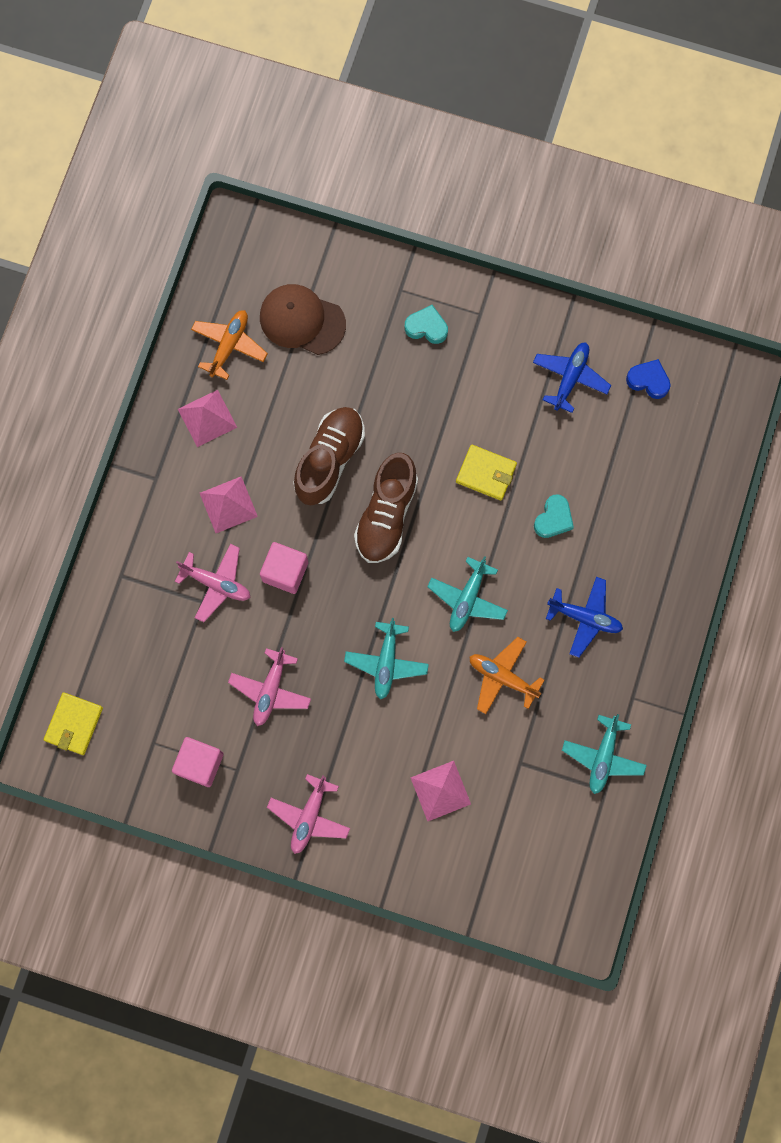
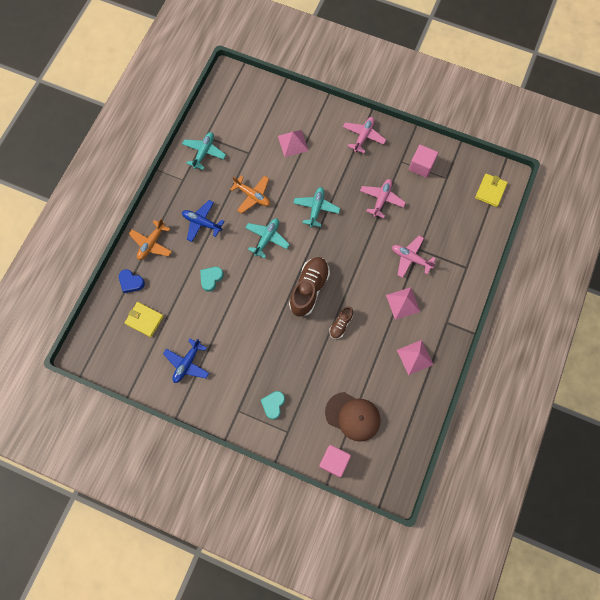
camera: 175 degrees left, 5 degrees down
(229, 345) = (400, 403): orange plane -> orange plane (151, 243)
(285, 571) = (370, 262): pink cube -> pink cube (334, 461)
(329, 460) = (340, 325): brown shoe -> brown shoe, size x0.53
(426, 327) = (273, 404): turquoise heart -> turquoise heart turned 90 degrees clockwise
(486, 473) = (247, 308): yellow wallet -> yellow wallet (144, 320)
(648, 380) = (139, 357): blue heart -> blue heart (131, 282)

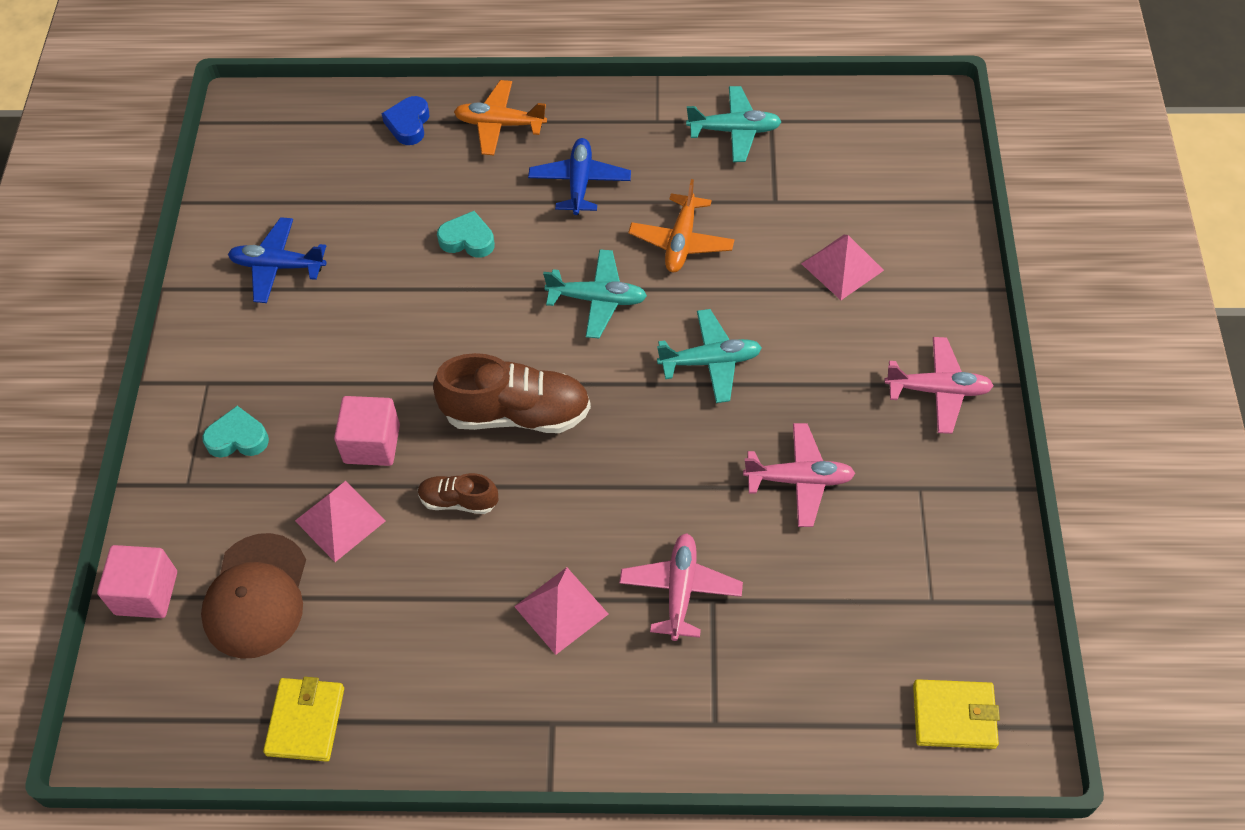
camera: 70 degrees right, 15 degrees down
(144, 320) = (341, 171): yellow wallet -> yellow wallet (305, 721)
(415, 357) = (438, 680): pink pyramid -> pink pyramid (340, 520)
(421, 166) = (932, 534): pink cube -> pink cube (372, 444)

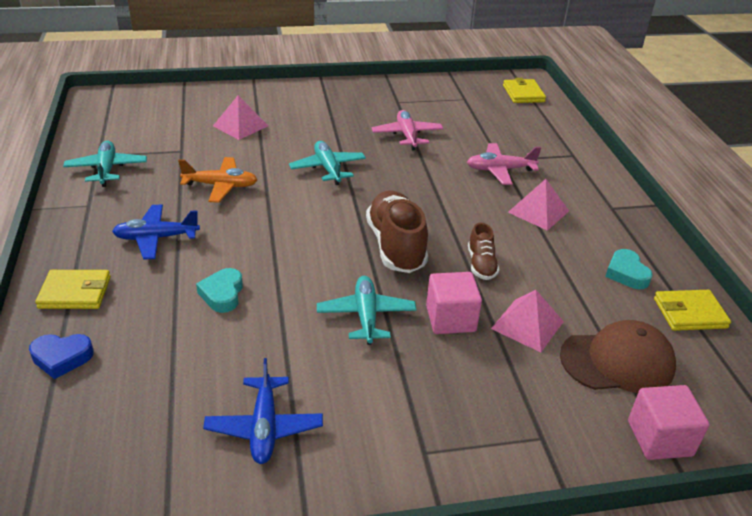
camera: 105 degrees left, 20 degrees down
(238, 438) = (478, 410): turquoise heart -> turquoise heart (626, 273)
(500, 124) = (75, 292): orange plane -> yellow wallet
(597, 299) = (281, 219): turquoise plane -> turquoise plane (366, 316)
(938, 390) = (330, 97): pink plane -> none

